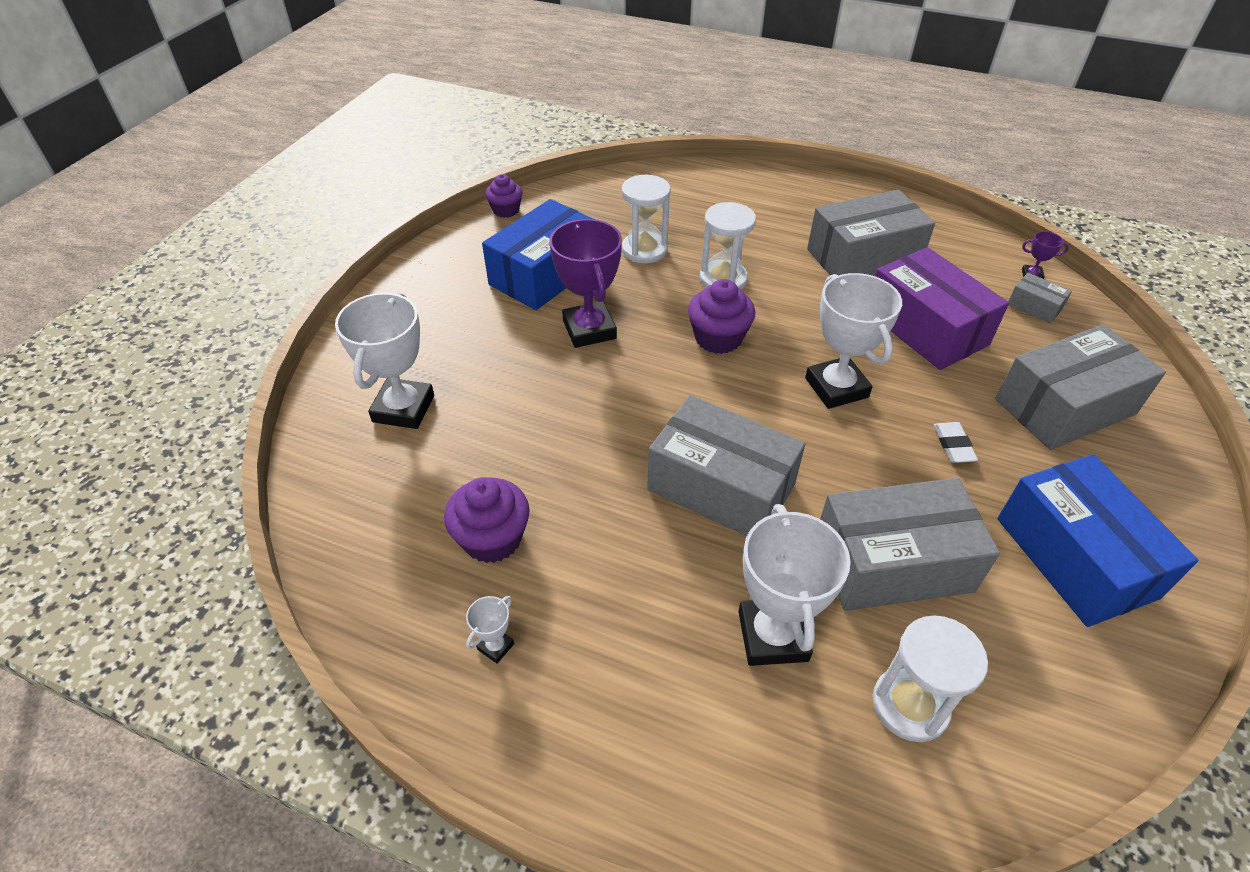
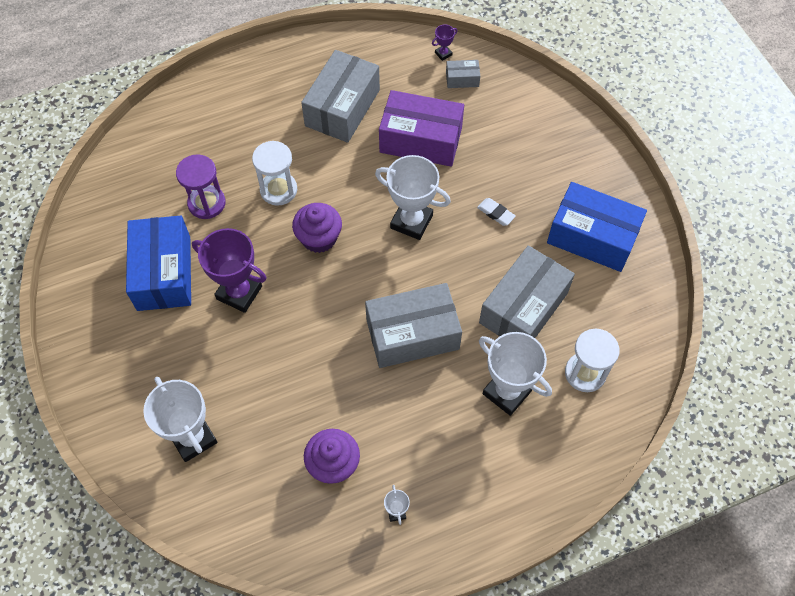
camera: 45 degrees left, 15 degrees up
(506, 210) = (74, 241): purple cupcake -> none
(644, 250) = (206, 203): white hourglass -> purple hourglass
(1065, 406) = (526, 144): grey box -> none

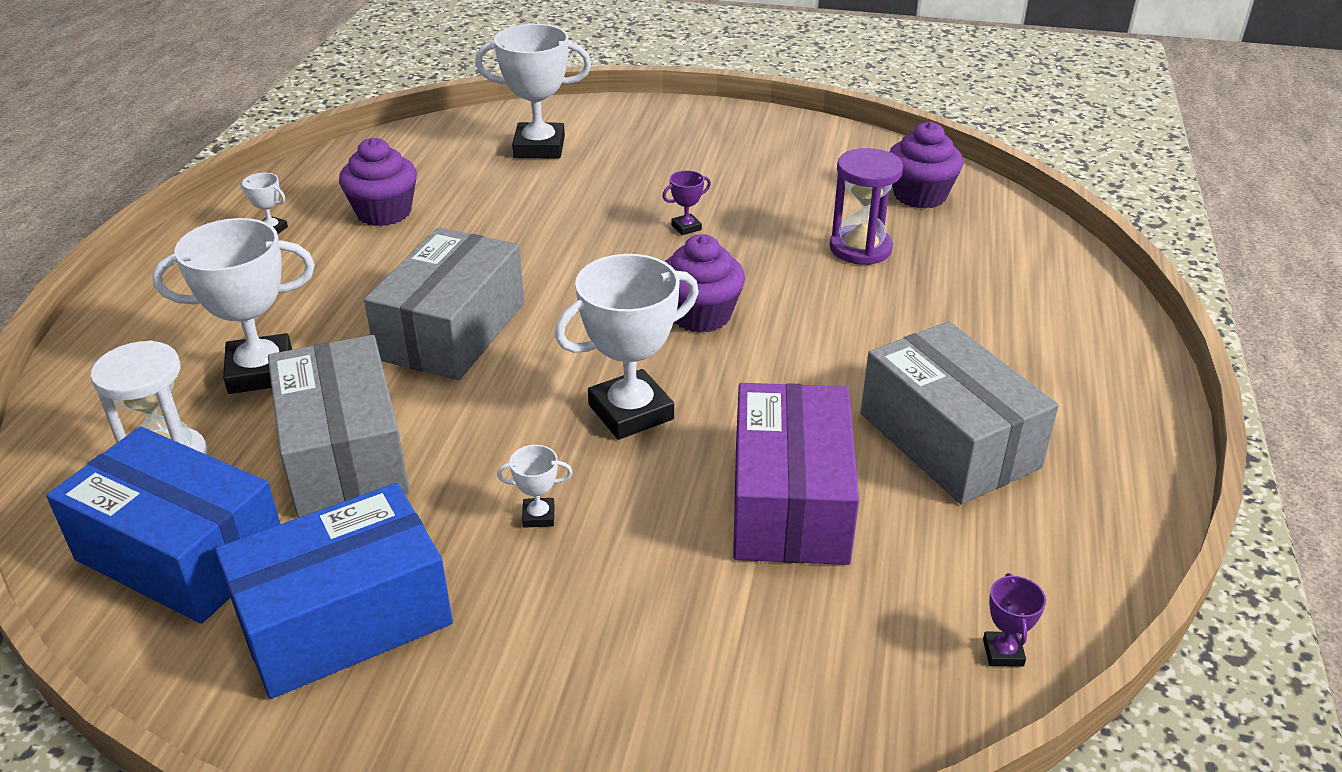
camera: 125 degrees right, 25 degrees down
(127, 202) = (919, 195): none -> purple cupcake
(164, 273) = (777, 189): blue box -> blue box (181, 553)
(239, 292) = (686, 227): purple trophy -> purple trophy, size x0.43
(278, 190) = (826, 312): white hourglass -> none
(421, 140) = (790, 502): purple box -> purple box turned 45 degrees counterclockwise
(462, 79) = (902, 644): grey box -> none
(496, 213) = (538, 516): white eraser -> white trophy

